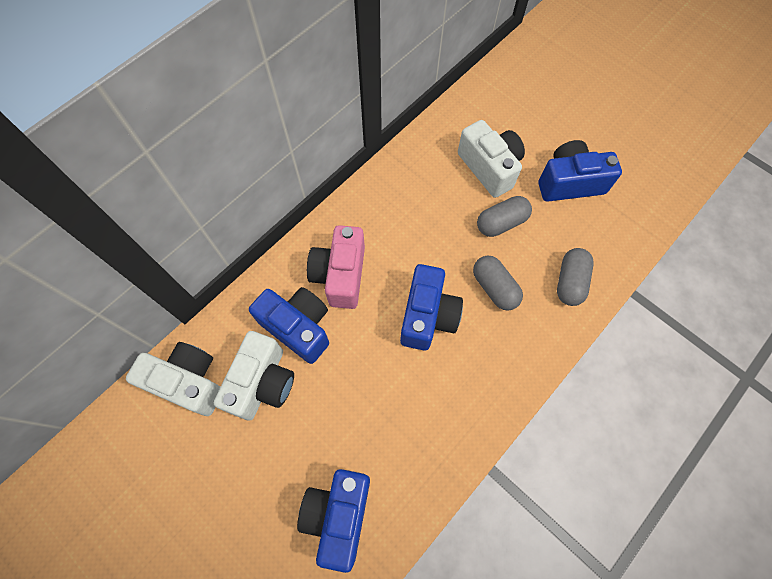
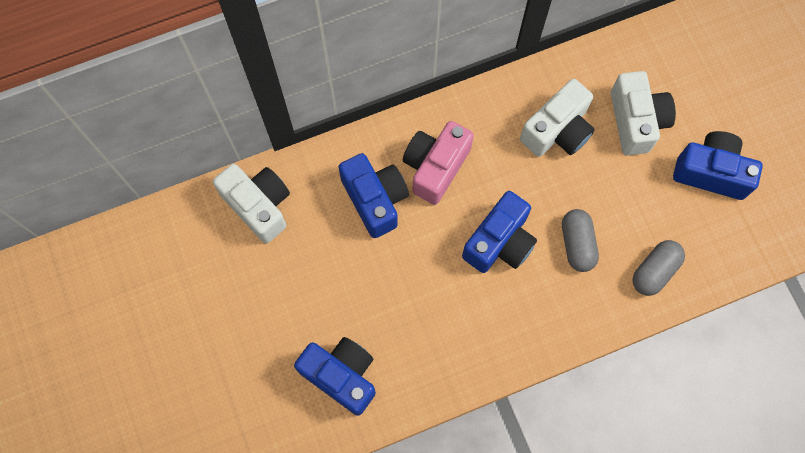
camera: 25 degrees right, 5 degrees up
(262, 383) = (322, 235): white camera -> white camera (557, 131)
(338, 514) = (341, 376): blue camera -> blue camera turned 90 degrees clockwise
(501, 223) = (617, 183): grey capsule -> none

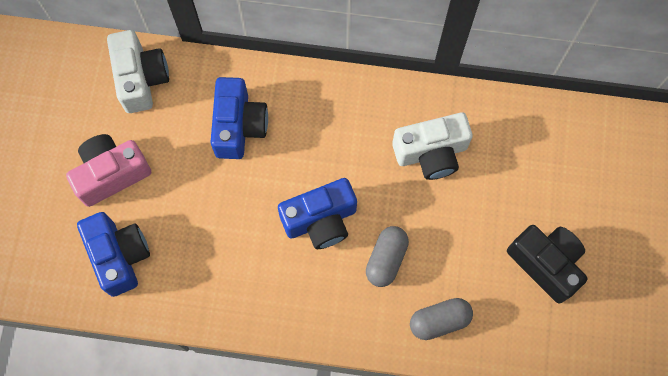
camera: 30 degrees right, 0 degrees up
(435, 167) = (306, 126): pink camera -> pink camera (111, 174)
(636, 121) = (506, 182): white camera -> none
(711, 172) = (546, 264): blue camera -> black camera

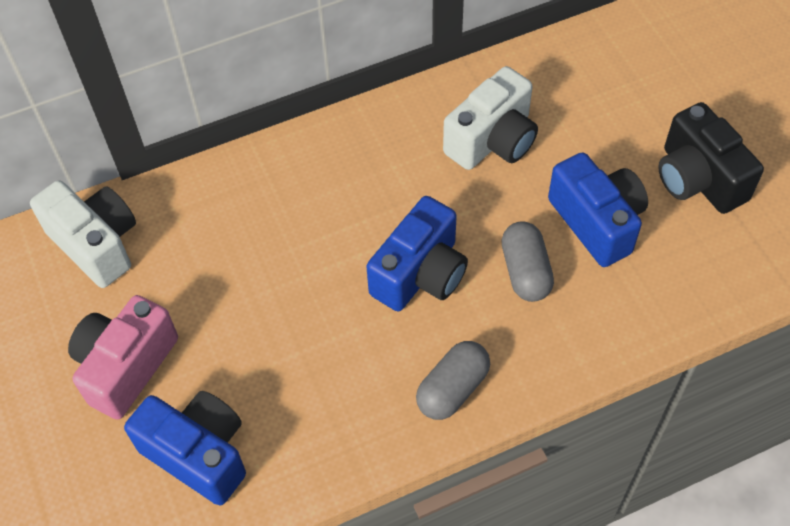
camera: 30 degrees left, 15 degrees down
(239, 126) = (252, 230): blue camera -> blue camera (597, 222)
(439, 321) = (633, 300): grey capsule -> grey capsule (452, 389)
(546, 264) = (698, 179): black camera -> black camera turned 135 degrees counterclockwise

